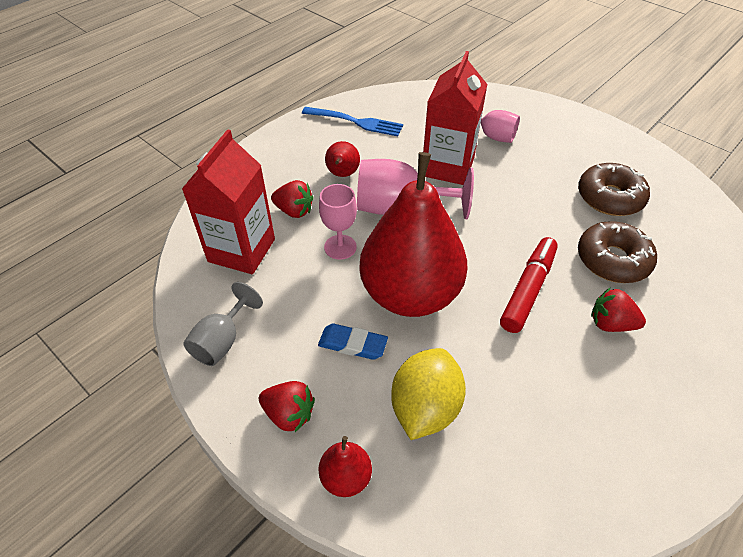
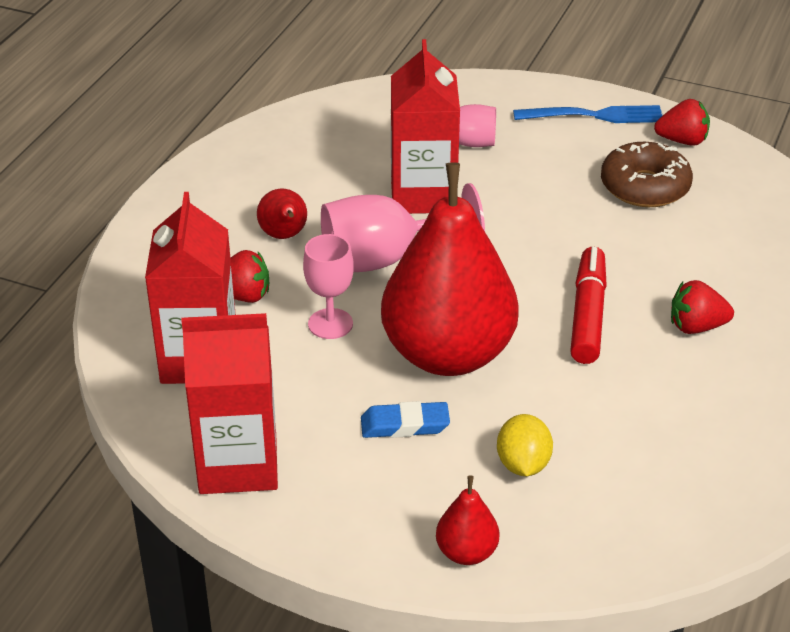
camera: 20 degrees left, 10 degrees down
(222, 341) = (238, 464): grey goblet -> red carton
(289, 414) = (367, 514): red strawberry -> red strawberry (682, 141)
(356, 122) = (265, 163): blue fork -> blue fork (594, 116)
(425, 408) = (523, 464): yellow lemon -> yellow lemon, size x0.65
(612, 260) = (674, 258): brown donut -> none

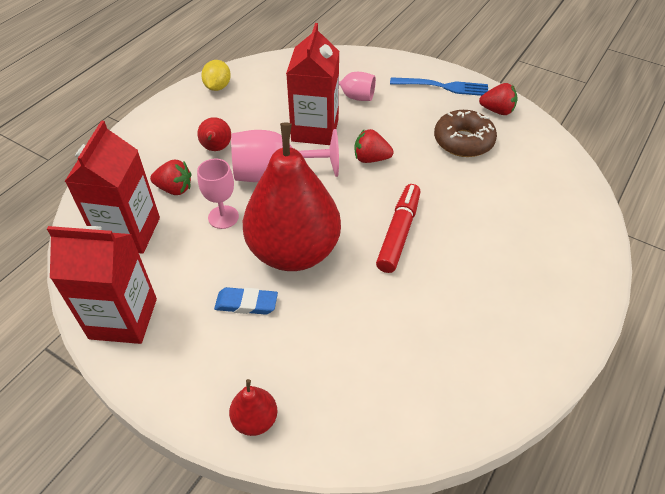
camera: 10 degrees right, 10 degrees up
(523, 464) = (318, 349): yellow lemon -> yellow lemon (218, 87)
(696, 327) = (472, 253): red strawberry -> red strawberry (371, 159)

